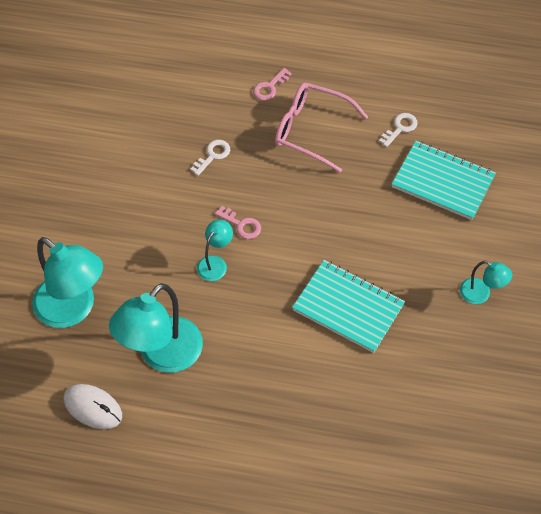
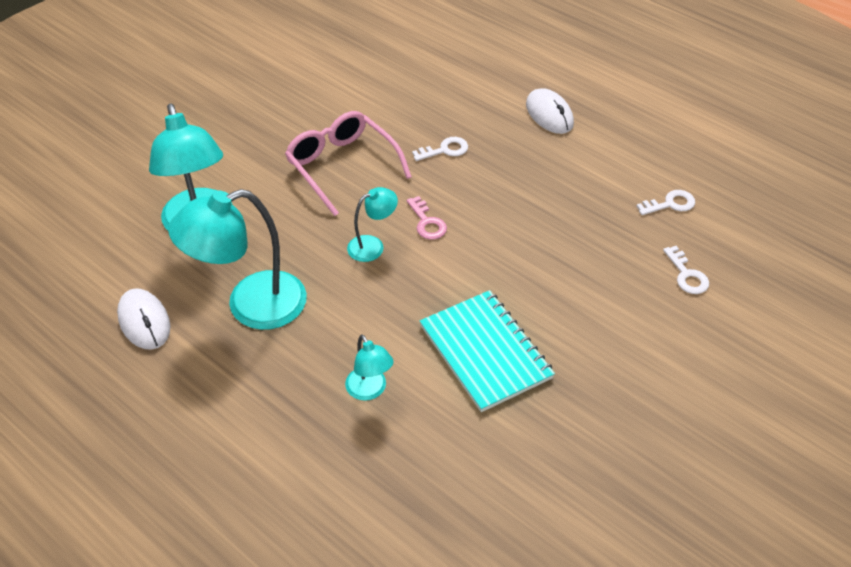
camera: 30 degrees right, 10 degrees down
(269, 87) = (549, 114): pink key -> white mouse
(311, 130) = (566, 168): pink glasses -> pink glasses (342, 166)
(443, 182) = (687, 275): turquoise notebook -> white key
(481, 294) = (657, 411): turquoise lamp -> turquoise lamp (370, 390)

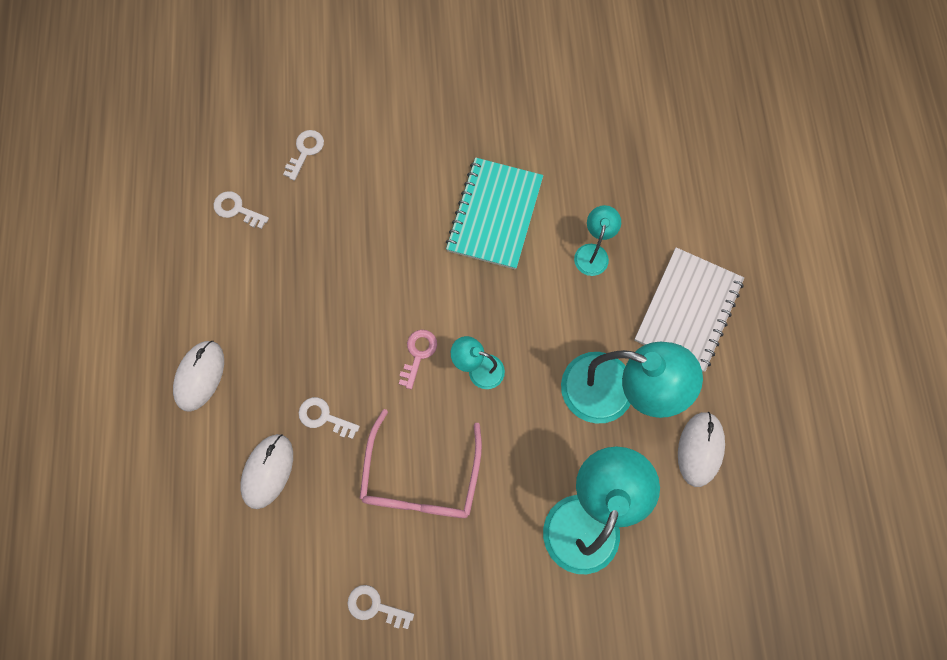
camera: 135 degrees left, 25 degrees up
(239, 412) = (688, 310): none -> white notebook
(301, 101) = (375, 606): none -> white key
(443, 107) = (268, 471): none -> white mouse

